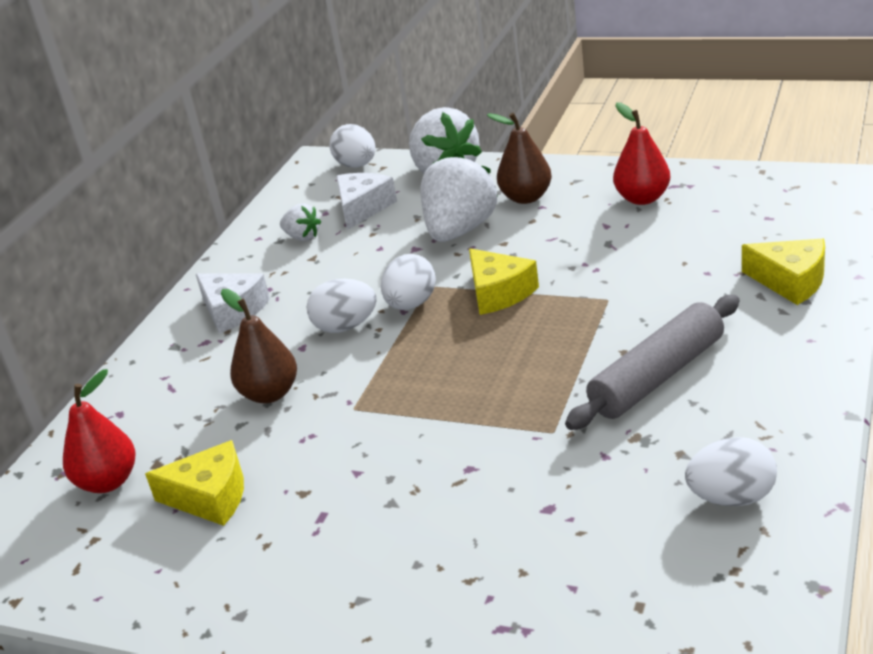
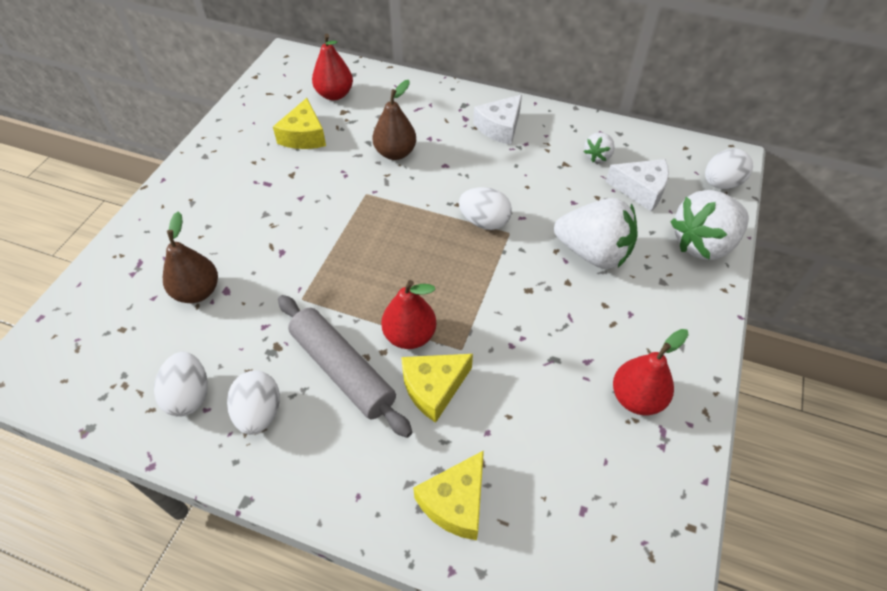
camera: 85 degrees right, 20 degrees up
(345, 327) = (464, 186): white egg -> white egg (259, 413)
(499, 293) = (488, 275): yellow cheese -> yellow cheese (434, 388)
(526, 197) = (648, 302): brown pear -> brown pear (197, 292)
(597, 335) = (410, 335): none -> red pear

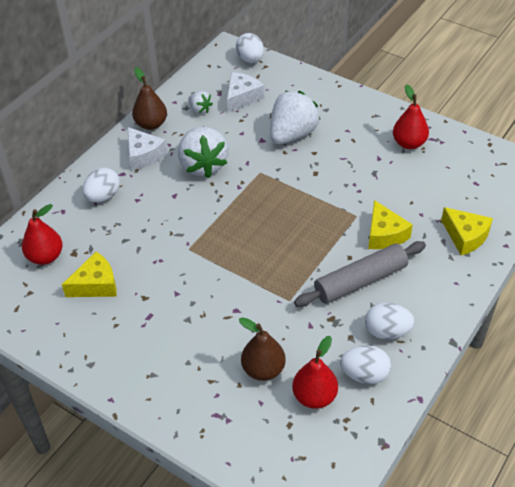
camera: 75 degrees left, 5 degrees down
(304, 136) = (96, 284): yellow cheese -> yellow cheese turned 45 degrees counterclockwise
(395, 153) = (147, 224): brown pear -> brown pear (151, 124)
(410, 335) = (339, 241): red pear -> red pear (314, 396)
(484, 222) = (245, 183): white egg -> white egg (103, 196)
(703, 244) = (300, 83): white strawberry -> white strawberry (203, 165)

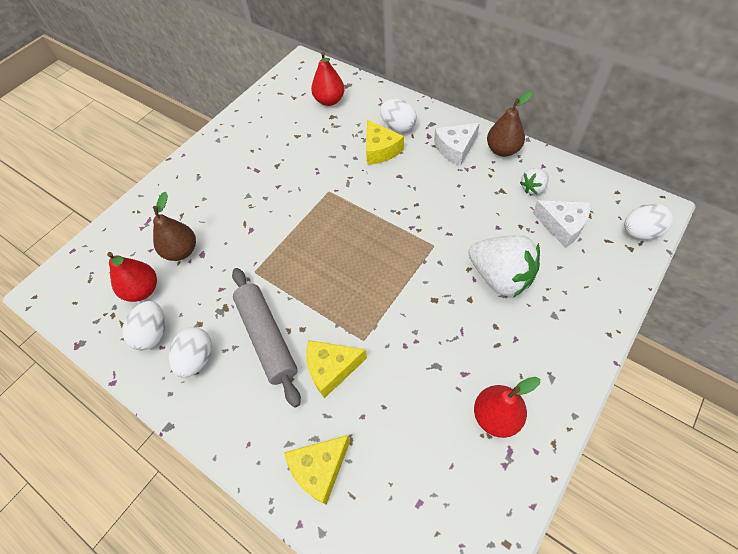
camera: 95 degrees right, 10 degrees up
(96, 284) = (295, 133): yellow cheese -> yellow cheese (380, 150)
(203, 165) = (442, 195): white strawberry -> none

